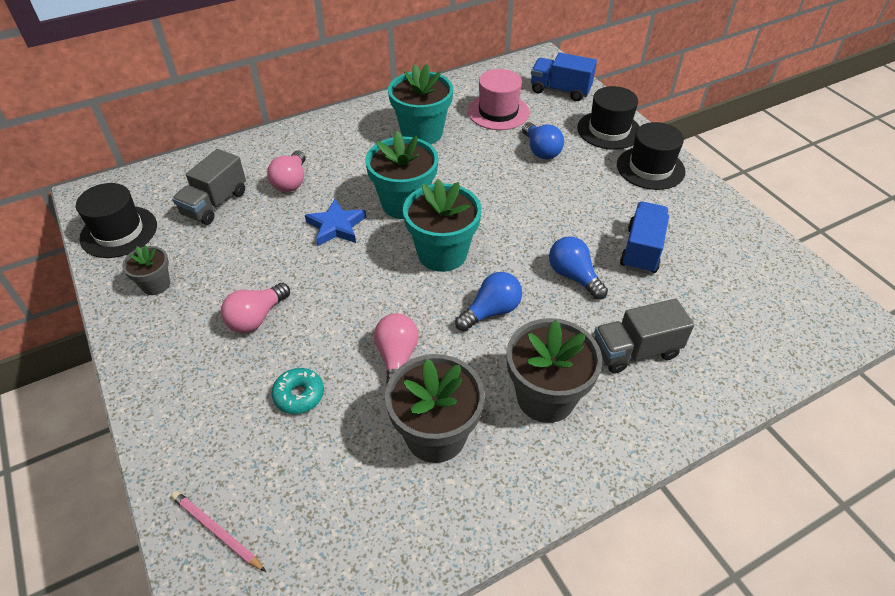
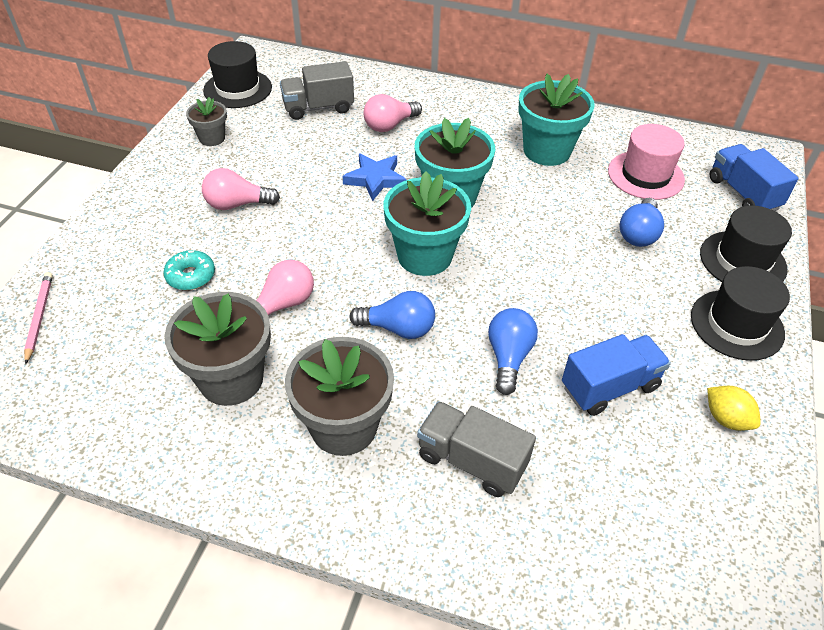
camera: 45 degrees right, 0 degrees up
(709, 222) = (726, 419): none -> yellow lemon

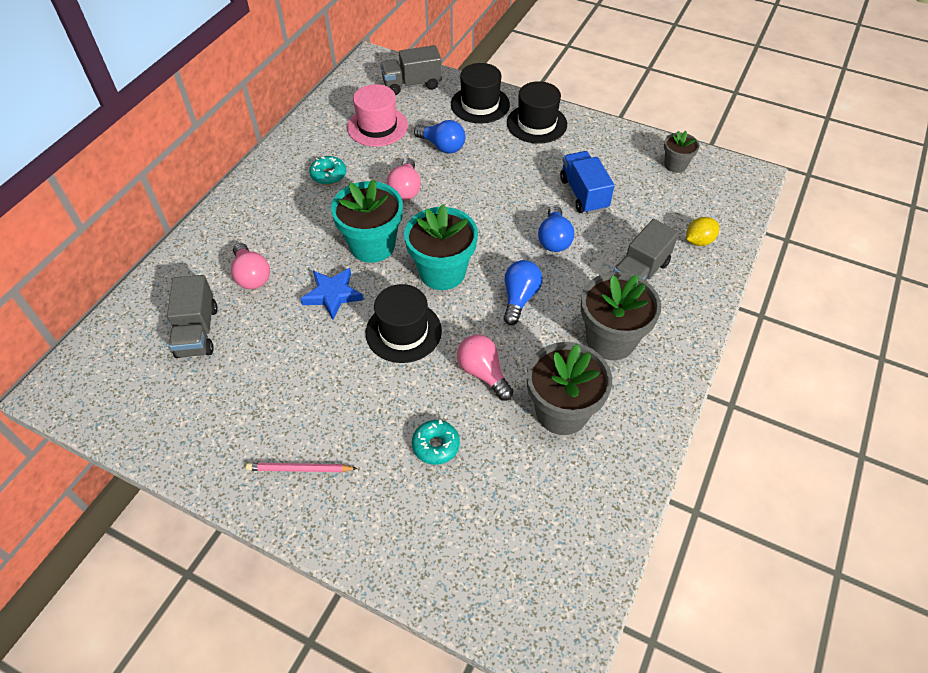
camera: 80 degrees left, 5 degrees up
(39, 317) = (471, 580): pink pencil -> pink pencil (299, 469)
(212, 138) = (217, 432): grey flower pot -> grey flower pot (675, 165)
(237, 204) = (340, 407): pink light bulb -> pink light bulb (405, 189)
(238, 89) = (126, 407): black hat -> black hat (403, 331)
(508, 357) = (554, 239): blue light bulb -> blue light bulb turned 105 degrees counterclockwise
(547, 151) = (328, 175): turquoise flower pot -> turquoise donut
(726, 419) = (610, 149): yellow lemon -> yellow lemon (699, 241)
(742, 193) = (412, 84): blue truck -> grey truck

